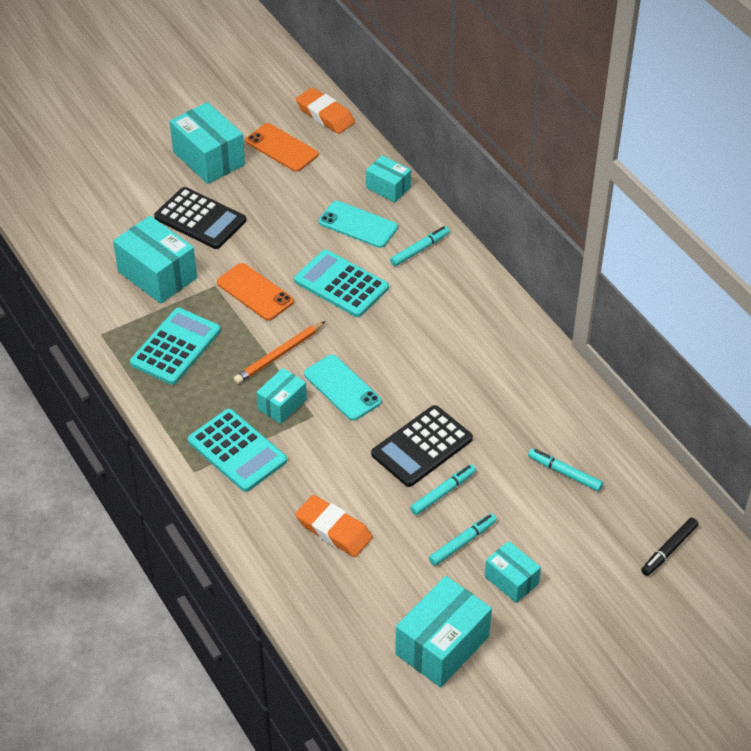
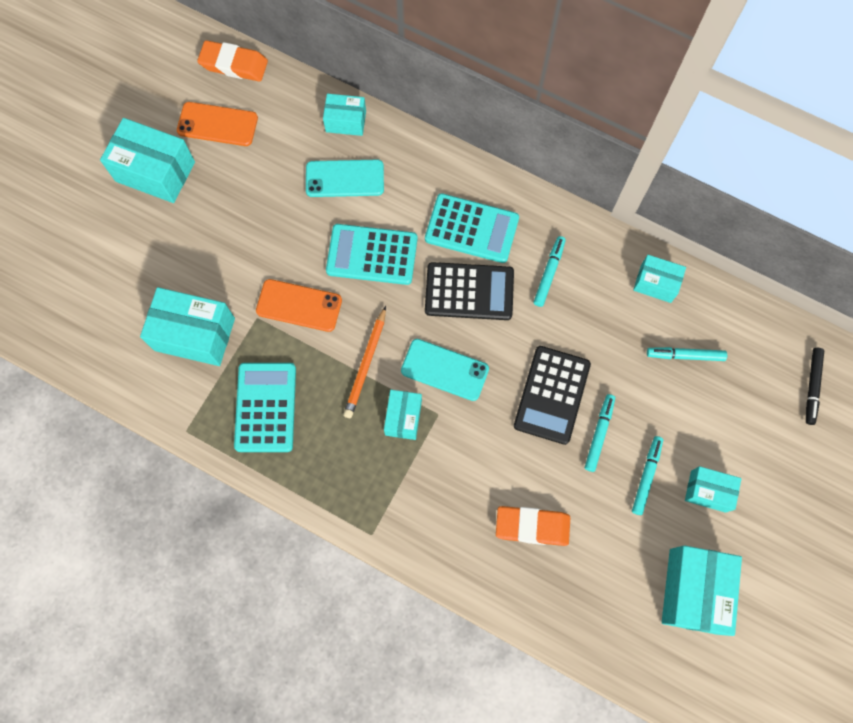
camera: 30 degrees left, 25 degrees up
(200, 219) = (193, 248): black calculator -> black calculator (469, 291)
(237, 451) = (395, 491): turquoise calculator -> turquoise calculator (471, 228)
(420, 249) = (418, 178): turquoise marker -> turquoise marker (549, 273)
(576, 410) = (655, 283): none -> turquoise box

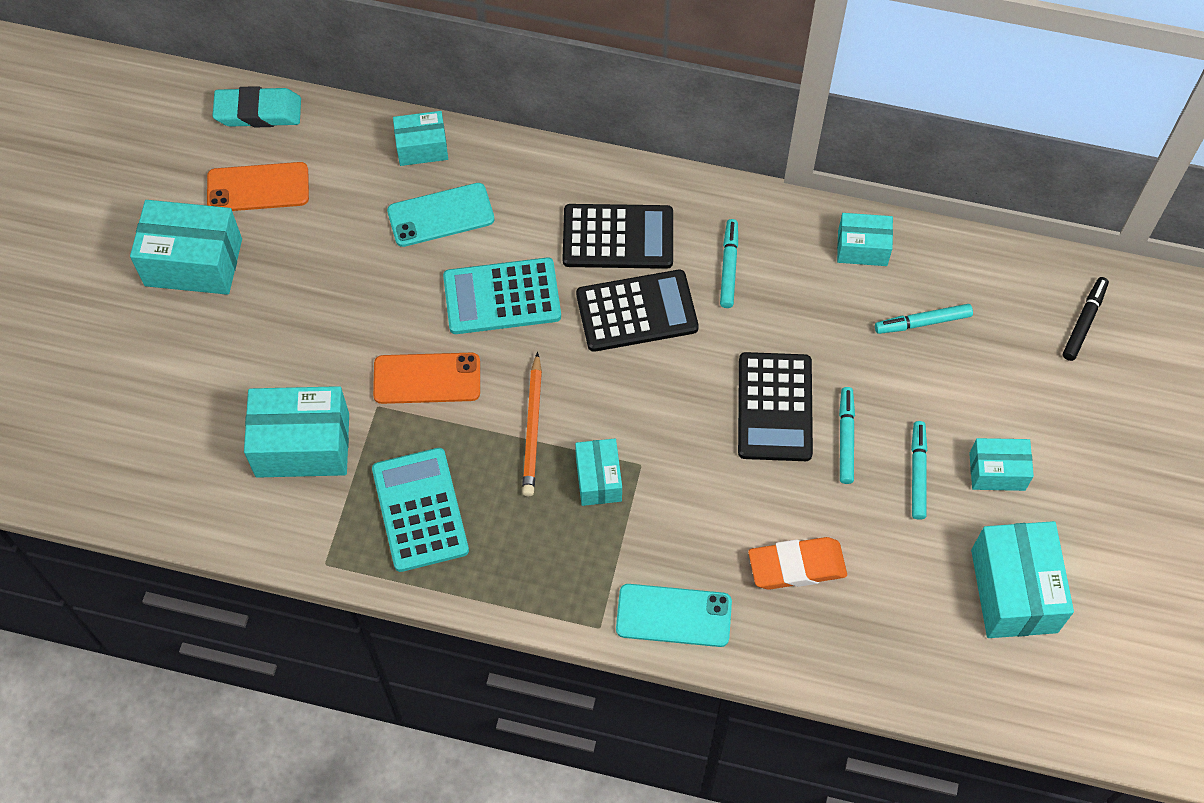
camera: 15 degrees left, 10 degrees down
(234, 64) = (258, 112): orange eraser -> turquoise eraser
(444, 370) = (633, 410): turquoise phone -> turquoise phone (673, 616)
(471, 228) = (618, 237): turquoise calculator -> black calculator
(812, 387) = (1084, 322): black marker -> black marker turned 150 degrees counterclockwise

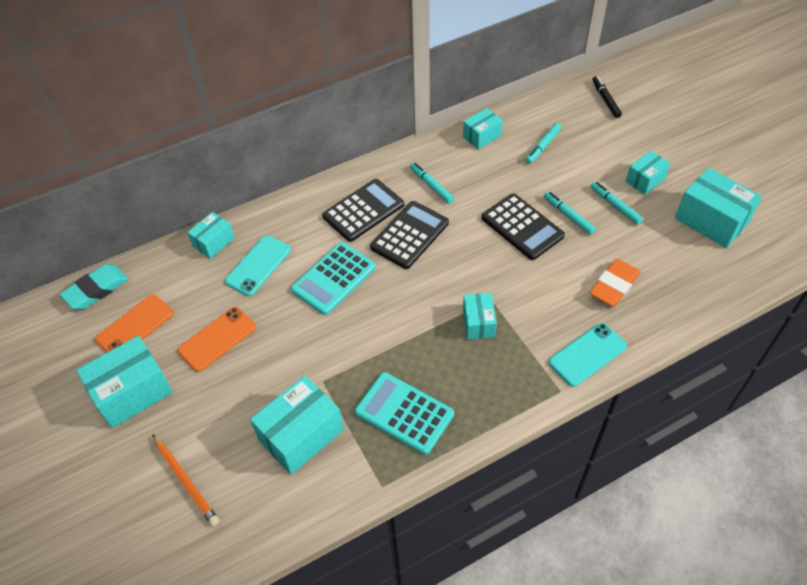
camera: 40 degrees left, 10 degrees down
(427, 379) = (336, 346): orange phone -> orange phone (217, 339)
(533, 428) = (419, 326): orange pencil -> orange pencil (186, 481)
(598, 479) = (478, 323): turquoise box -> turquoise box turned 45 degrees clockwise

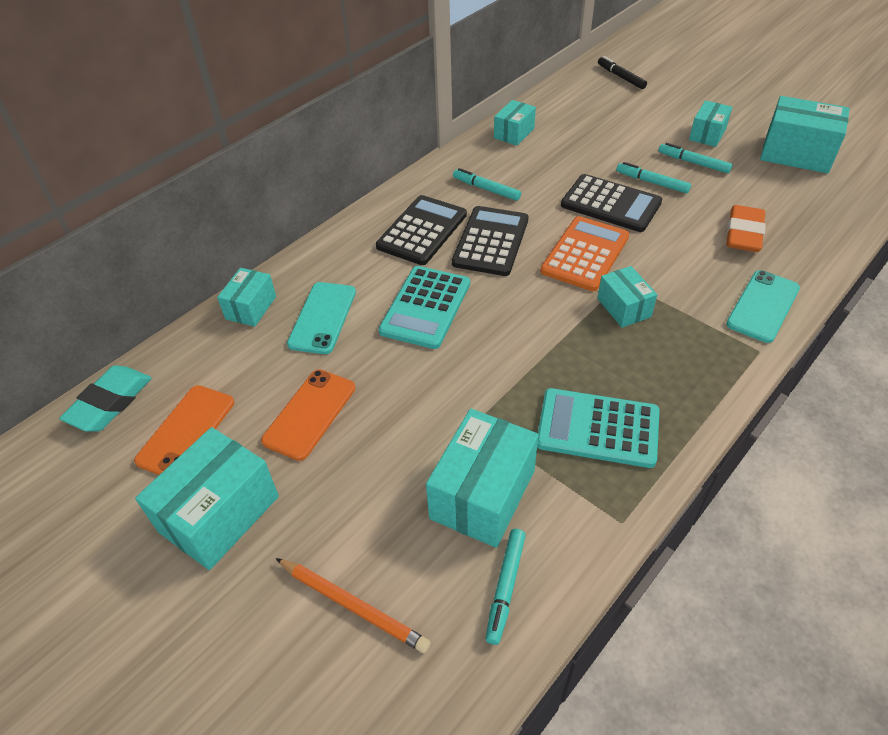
camera: 20 degrees left, 5 degrees down
(475, 267) = (585, 254): none -> orange calculator
(543, 146) = (584, 128): turquoise marker -> turquoise marker (505, 587)

